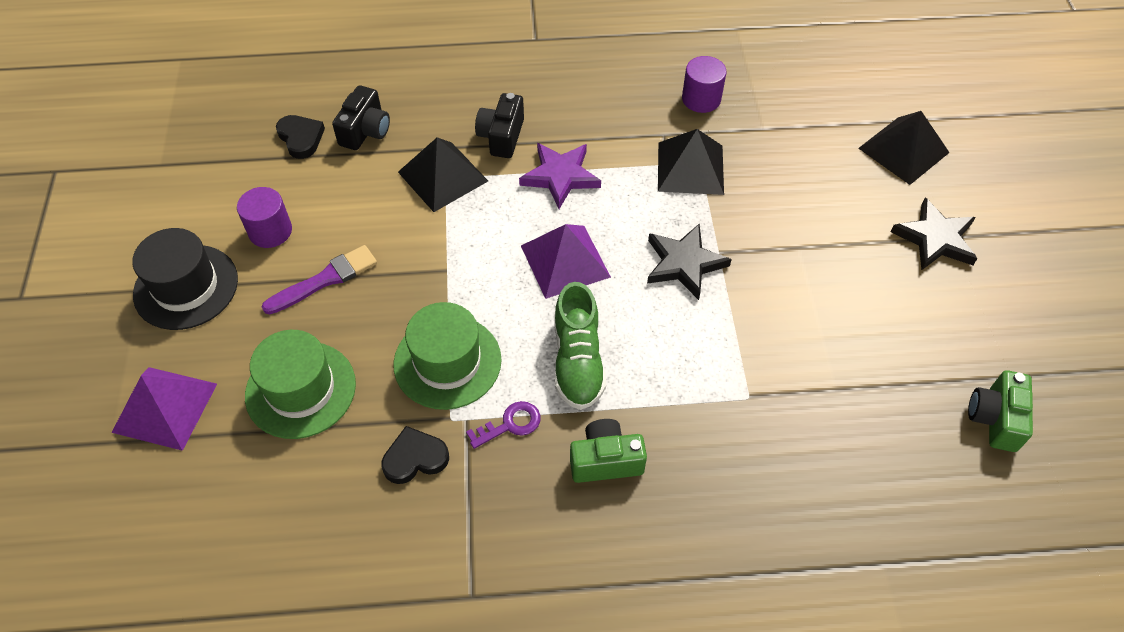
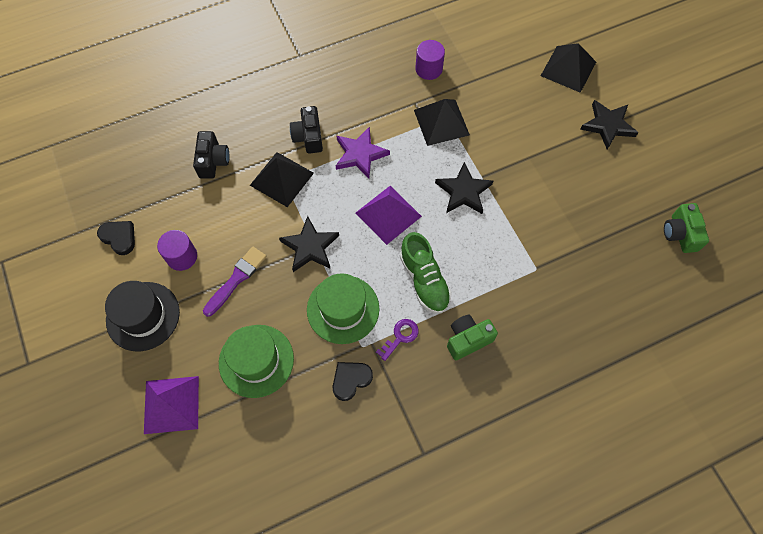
camera: 20 degrees left, 10 degrees up
(301, 138) = (170, 181): black heart -> black heart (119, 238)
(440, 270) = (310, 247): none -> black star

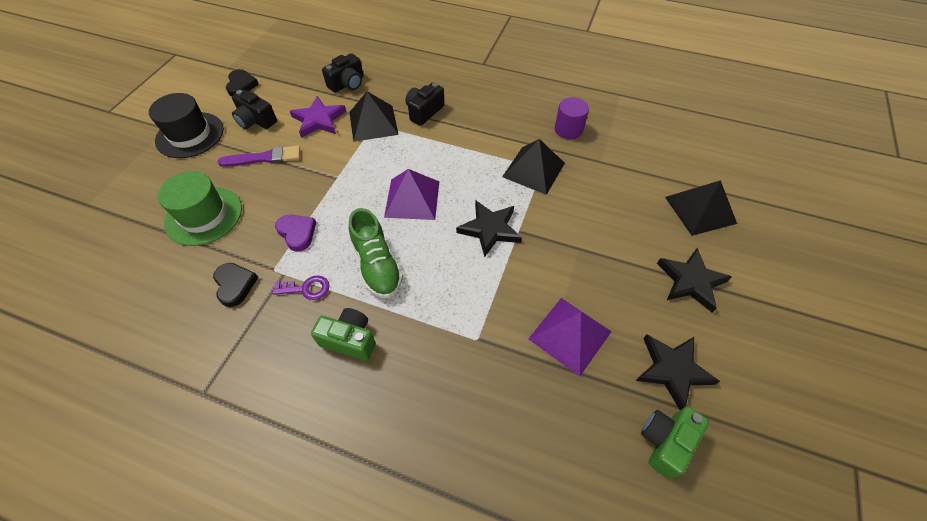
camera: 45 degrees right, 10 degrees down
(171, 404) = (127, 196): purple pyramid -> purple pyramid (569, 335)
(182, 256) = (256, 121): purple cylinder -> black camera
(310, 247) = (333, 176): black star -> black star (672, 370)
(343, 309) = (297, 233): green hat -> purple heart
(351, 380) = (235, 285): black heart -> black heart turned 60 degrees clockwise
(360, 154) = (444, 147): purple star -> purple star (319, 120)
(424, 280) = (377, 265): green shoe -> green shoe turned 45 degrees counterclockwise

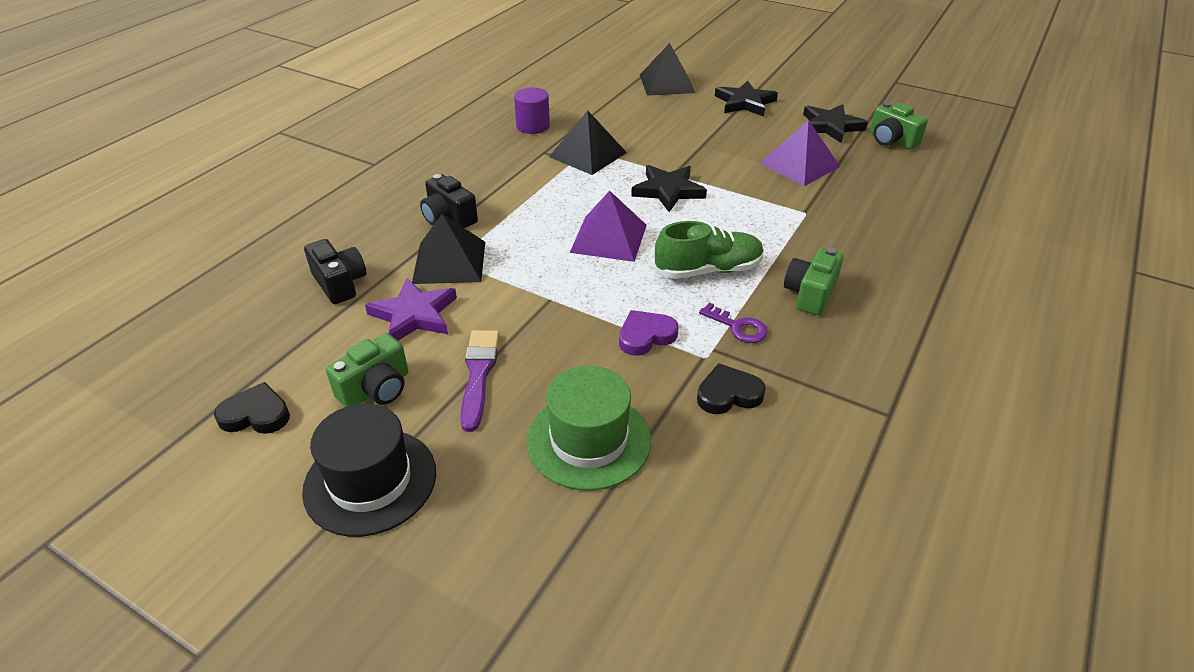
camera: 80 degrees left, 15 degrees down
(256, 121) = (376, 389): black camera -> green camera
(306, 288) = (738, 327): purple key -> purple key turned 120 degrees clockwise

